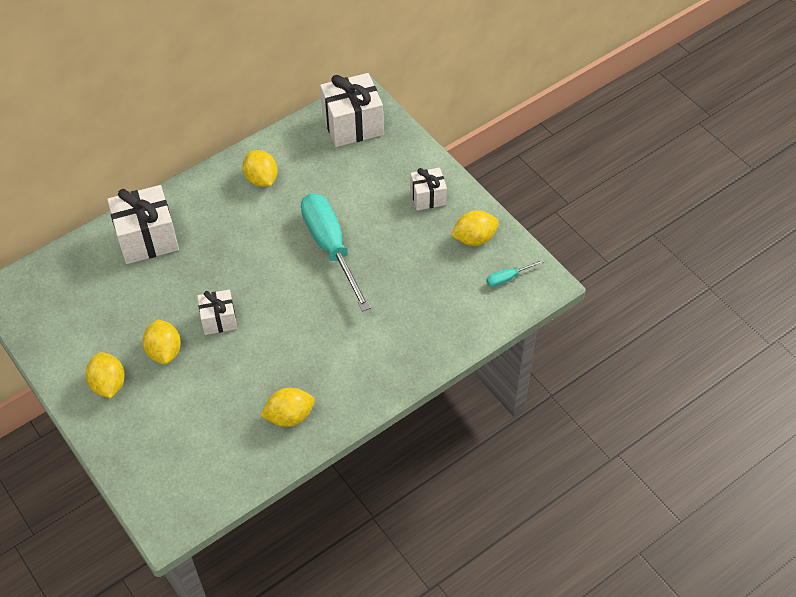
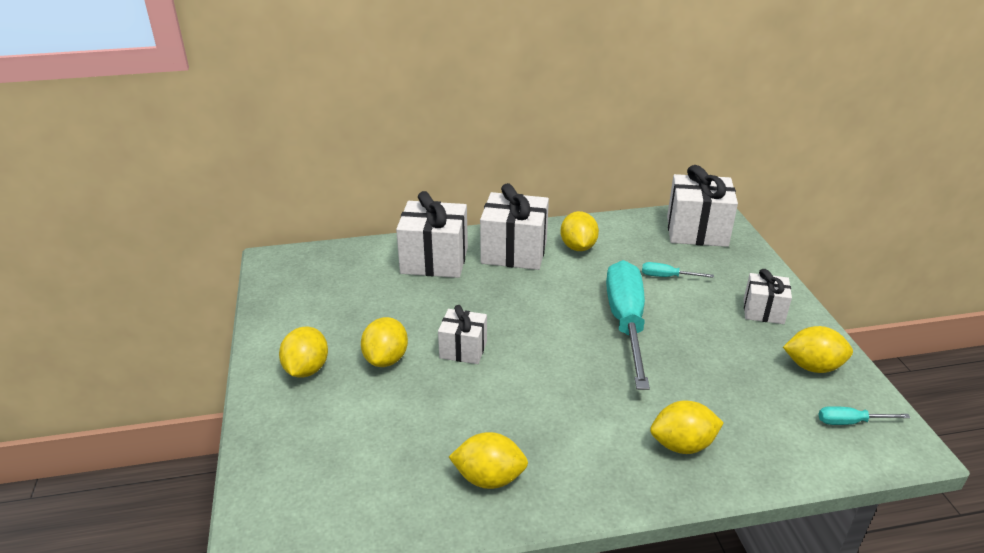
camera: 25 degrees right, 20 degrees down
(210, 204) = (514, 252): none -> white gift
(345, 187) = (667, 277): none -> turquoise screwdriver
(405, 340) = (682, 445): none -> yellow lemon

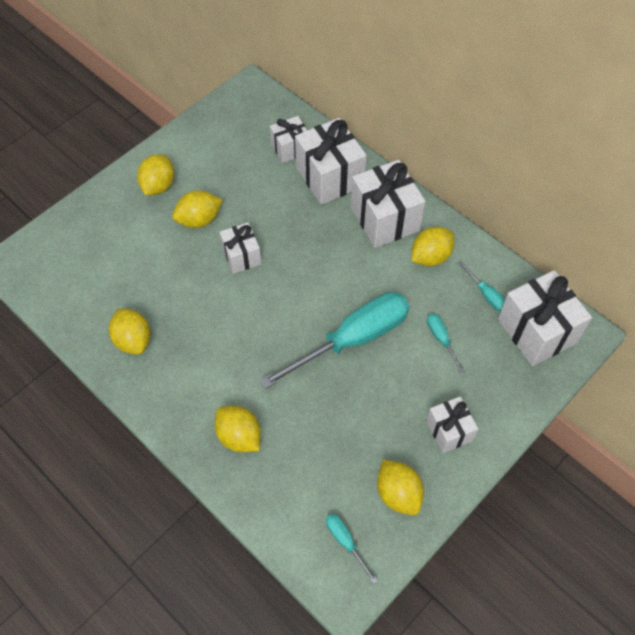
camera: 55 degrees right, 25 degrees up
(306, 369) = (158, 186): yellow lemon -> yellow lemon turned 45 degrees counterclockwise
(374, 268) = (290, 148): none -> white gift
(641, 238) = (486, 294): none -> turquoise screwdriver

